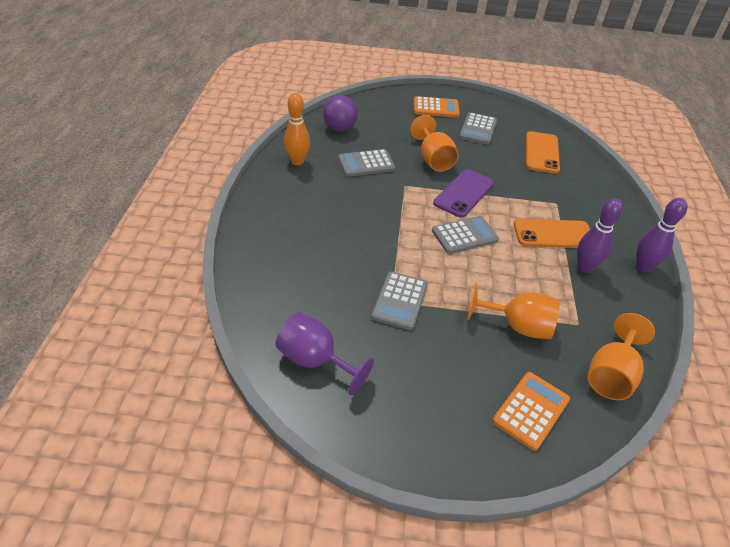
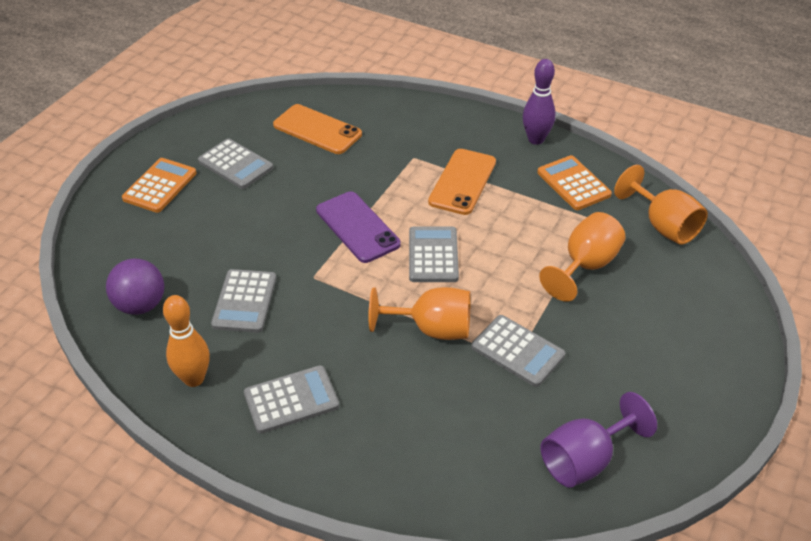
camera: 65 degrees left, 0 degrees up
(300, 202) = (291, 400): none -> grey calculator
(433, 159) = (275, 230): orange goblet -> orange goblet (432, 329)
(531, 410) = (691, 299): orange calculator -> orange calculator (573, 183)
(584, 267) = (522, 181): purple bowling pin -> none

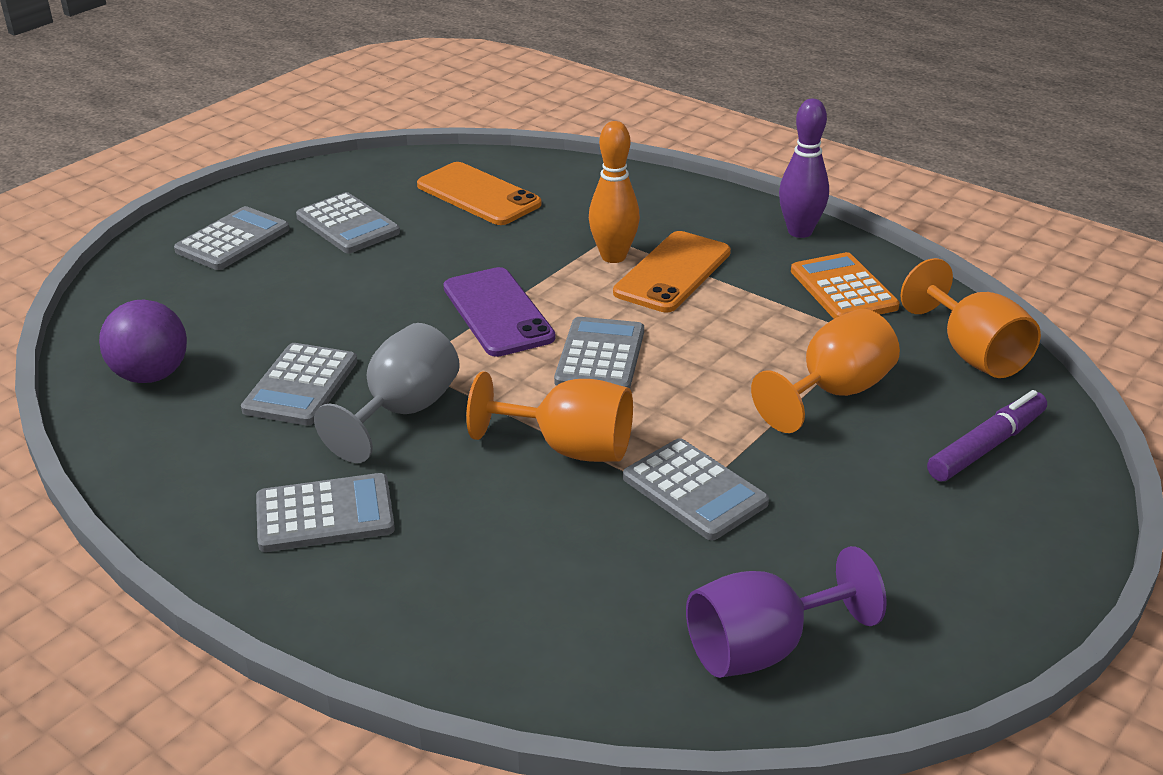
camera: 10 degrees right, 10 degrees down
(160, 186) = (233, 240): orange calculator -> grey calculator
(194, 379) = (192, 472): orange bowling pin -> orange bowling pin (613, 256)
(317, 314) = (402, 412): none -> grey goblet
(685, 295) = (986, 446): none -> purple marker

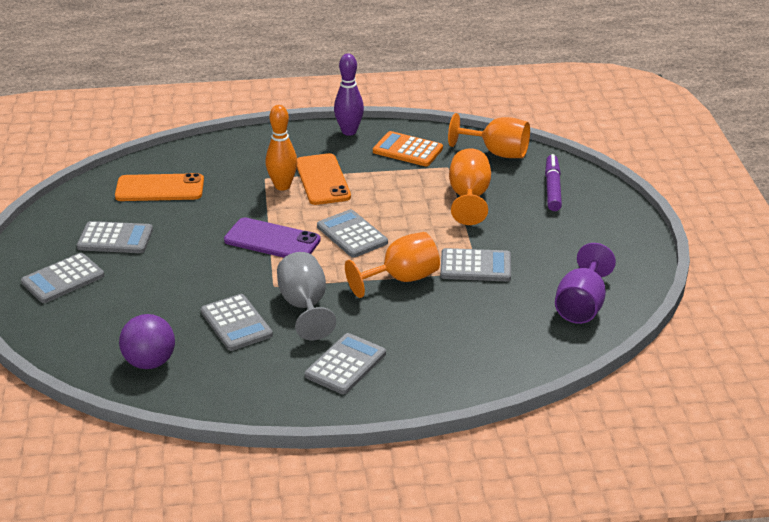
camera: 45 degrees left, 0 degrees up
(233, 240) = (63, 279): grey calculator -> grey calculator turned 120 degrees counterclockwise

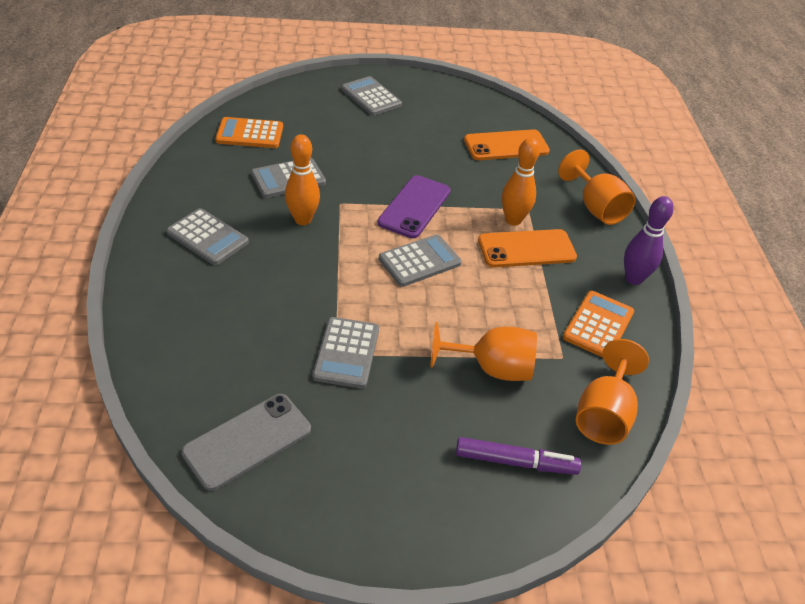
camera: 90 degrees right, 10 degrees up
(115, 239) = (426, 121): grey calculator -> none
(150, 362) = (250, 134): purple ball -> orange calculator
(160, 188) = (506, 146): orange phone -> orange phone turned 75 degrees clockwise
(304, 306) = (303, 219): grey goblet -> orange bowling pin
(401, 279) = (333, 289): orange goblet -> orange goblet (595, 207)
(581, 306) = (247, 441): purple goblet -> grey phone

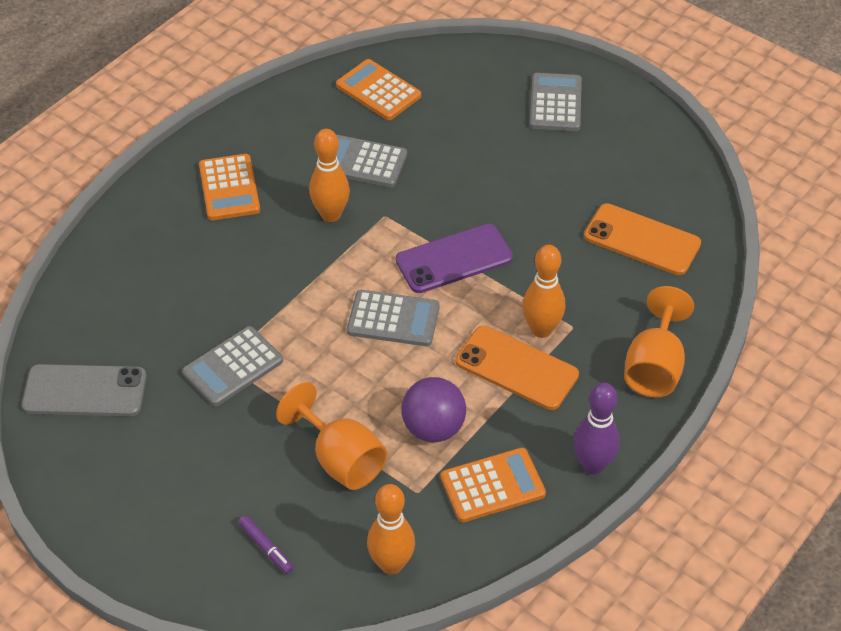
camera: 45 degrees right, 5 degrees up
(207, 237) = (229, 188): grey calculator -> orange calculator
(515, 462) = (266, 548): purple marker -> purple marker, size x0.60
(523, 312) = (433, 428): none -> purple ball
(604, 414) = (391, 564): orange goblet -> orange bowling pin

